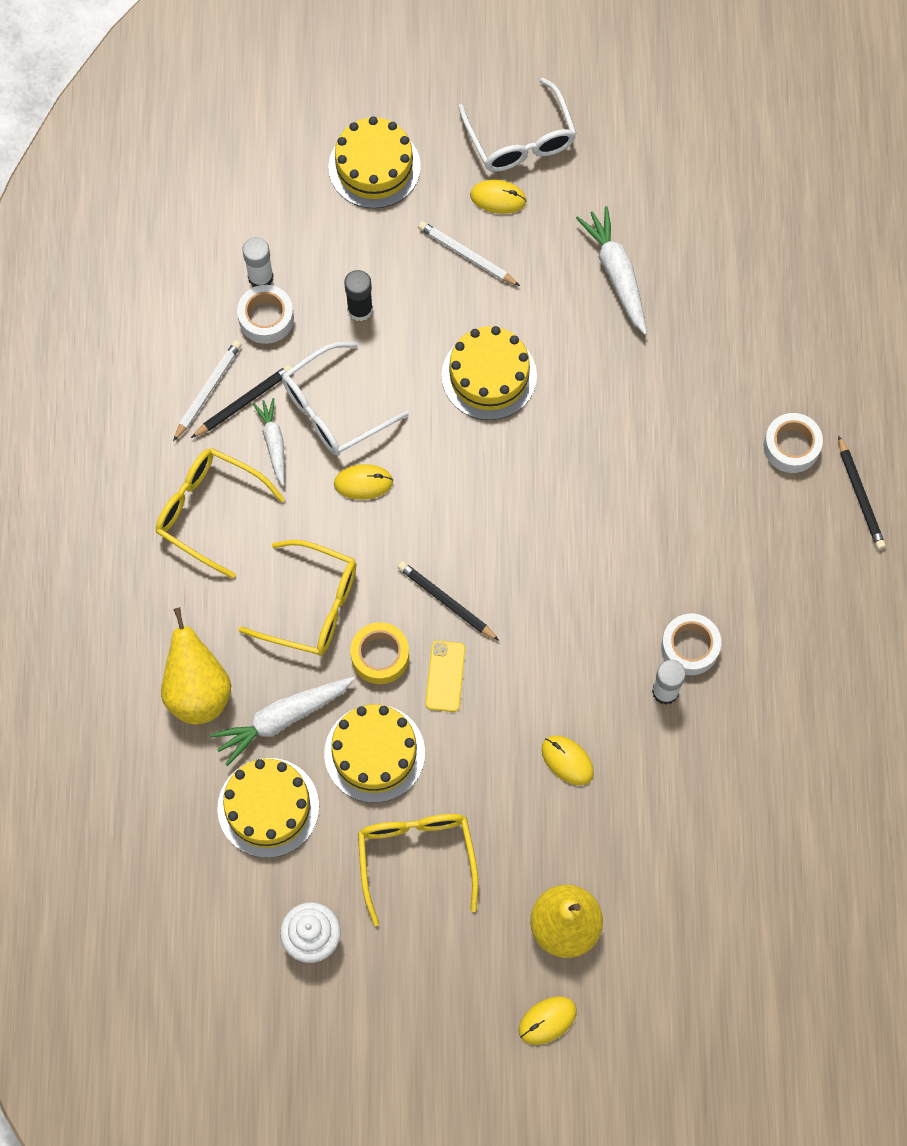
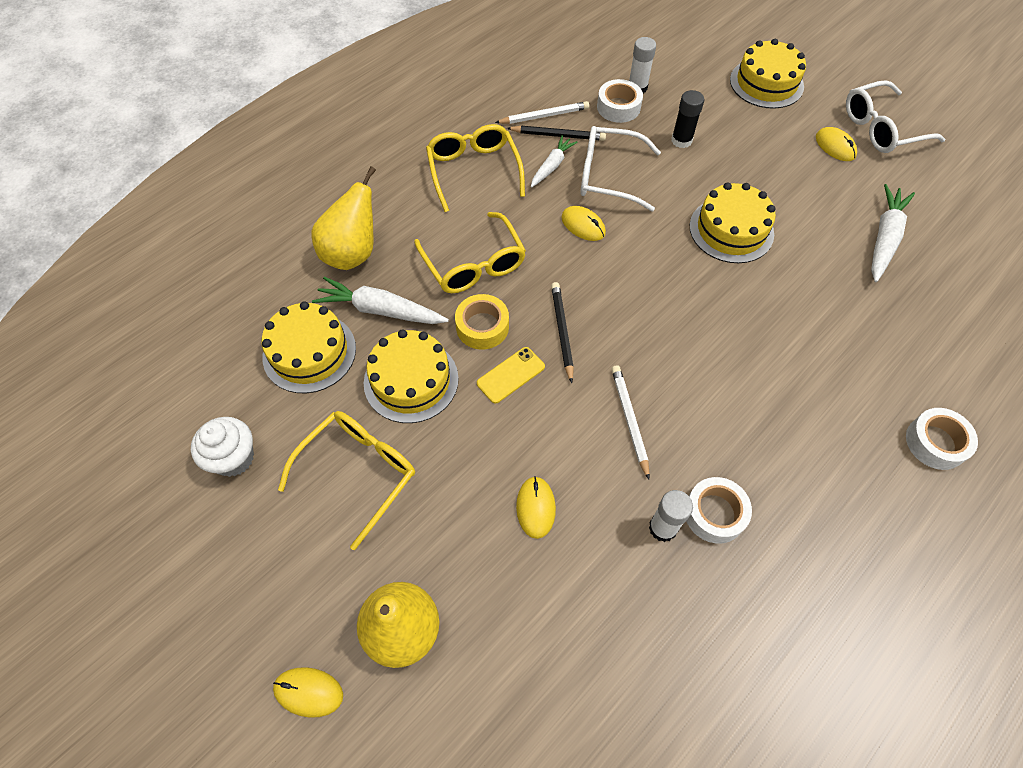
camera: 45 degrees right, 10 degrees down
(466, 255) = (783, 160): white pencil -> white pencil (629, 420)
(520, 139) = (881, 128): white glasses -> white glasses turned 45 degrees clockwise
(860, 496) = (971, 526): black pencil -> none

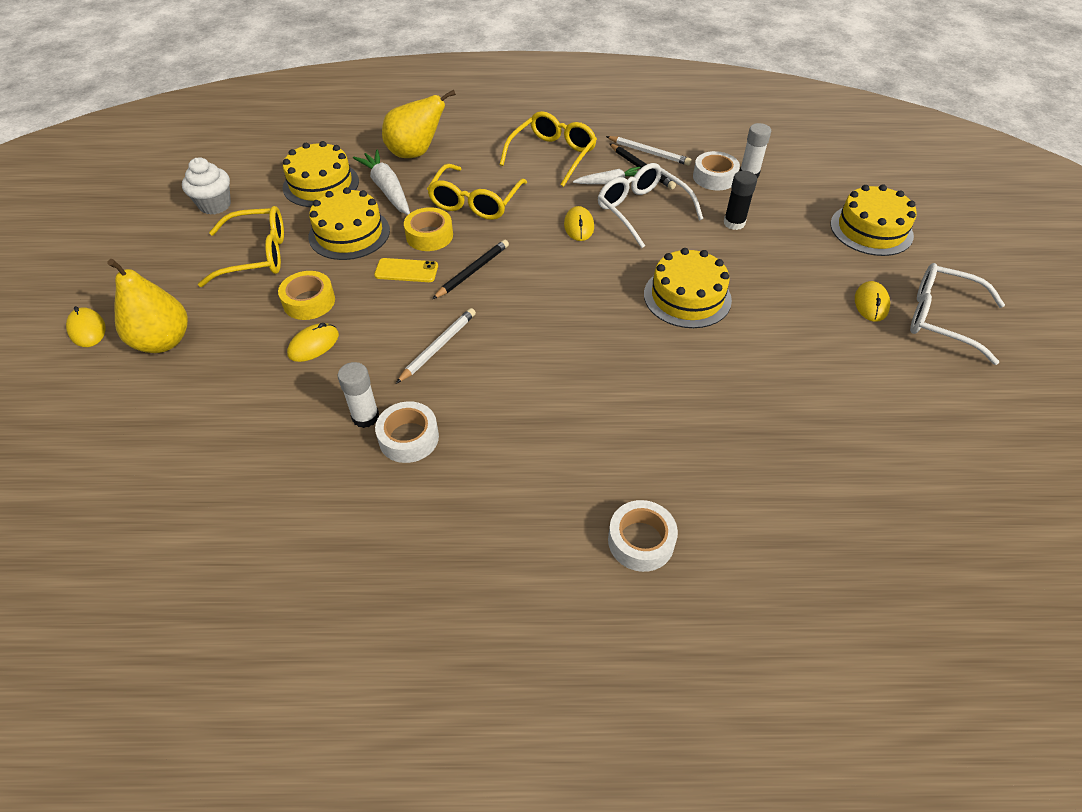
camera: 45 degrees right, 10 degrees down
(473, 474) = (309, 301): none -> yellow tape
(884, 238) = (817, 388): white carrot -> none

